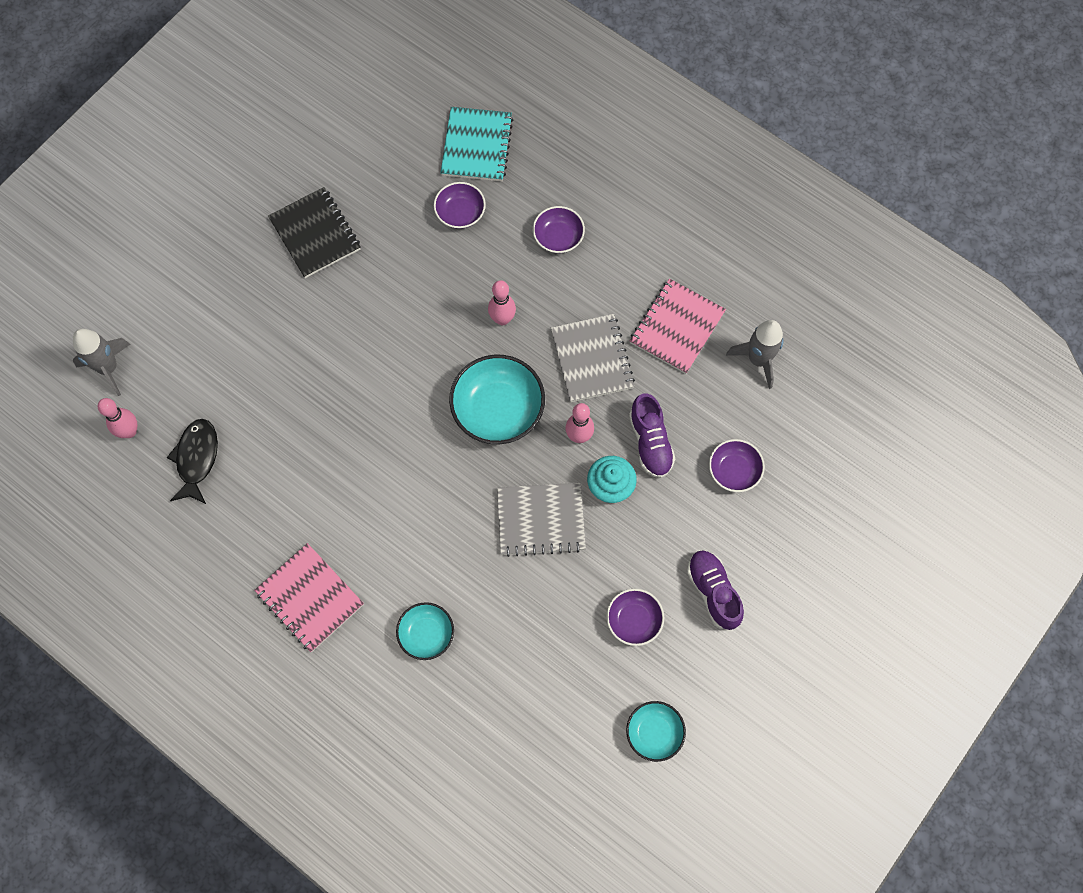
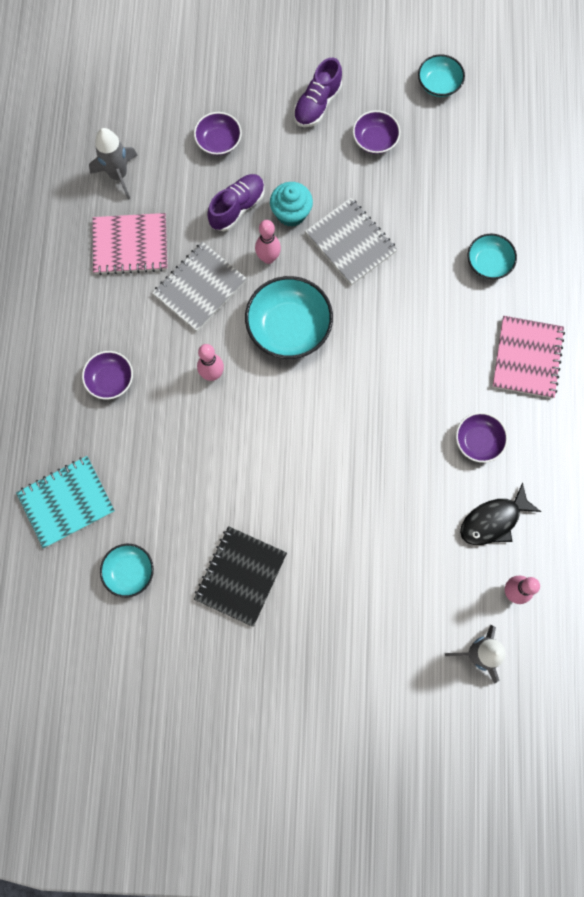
camera: 125 degrees left, 5 degrees up
(384, 158) = (129, 572): none -> turquoise bowl
(460, 213) = (140, 471): purple bowl -> purple bowl (478, 441)

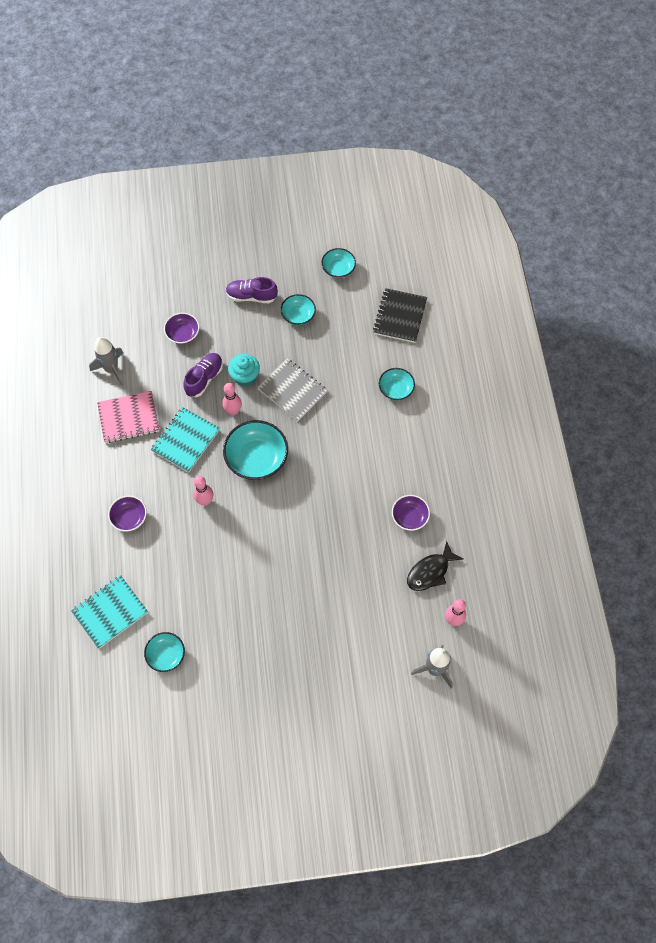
camera: 10 degrees left, 10 degrees down
(199, 288) = (185, 440): grey notebook -> turquoise notebook
(240, 576) = (250, 643): black notebook -> black notebook (400, 316)
(317, 104) = (251, 296): purple shoe -> purple shoe turned 75 degrees clockwise
(375, 140) = (298, 315): purple bowl -> turquoise bowl
(527, 358) = (435, 452): pink notebook -> none

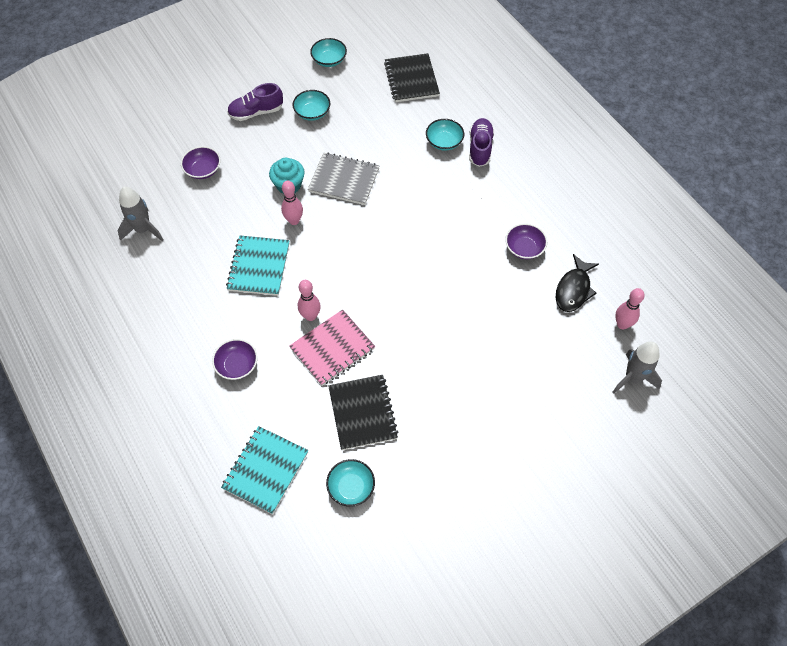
camera: 25 degrees left, 5 degrees down
(129, 418) = (186, 269): pink notebook -> pink notebook (332, 349)
(204, 379) = (247, 202): purple shoe -> purple shoe (480, 148)
(204, 600) = (363, 413): none -> black notebook
(256, 458) = (342, 255): turquoise bowl -> none

